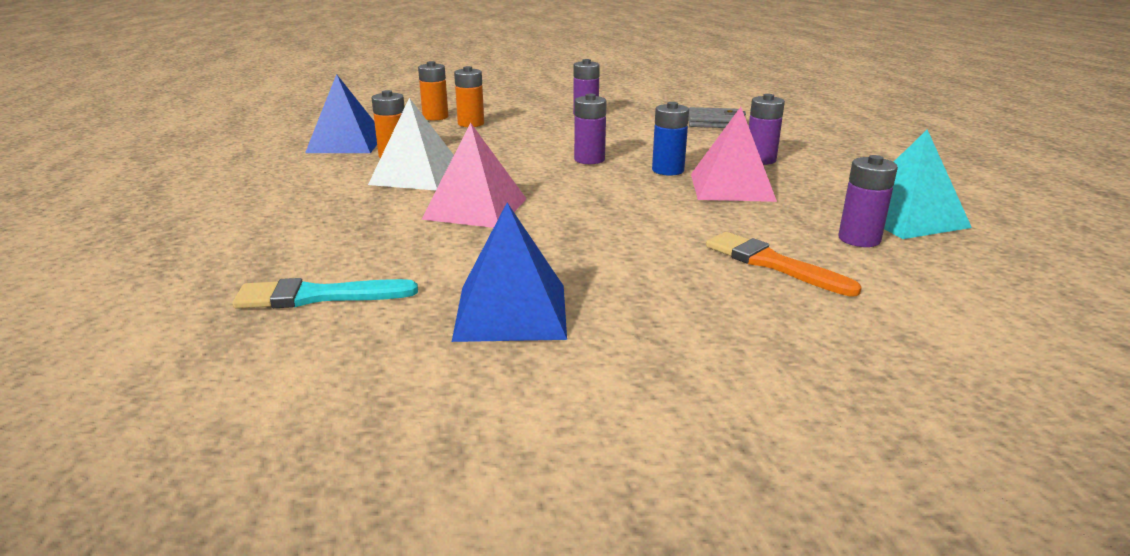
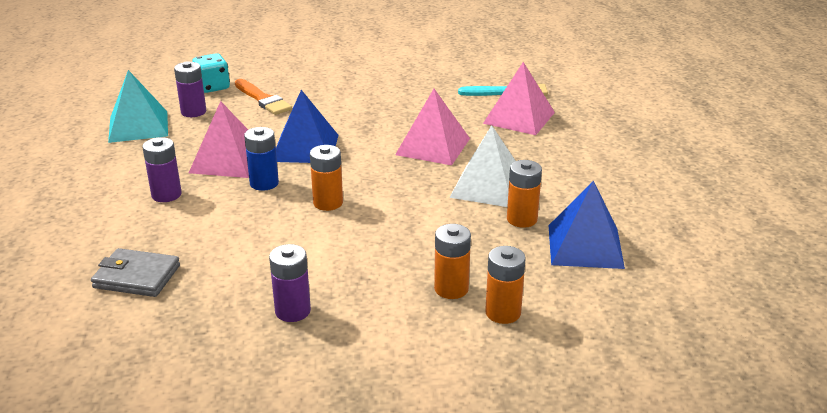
camera: 175 degrees left, 5 degrees up
(329, 250) = (519, 117): none -> pink pyramid
(511, 311) = (410, 82): blue pyramid -> blue pyramid (305, 148)
(589, 159) = (328, 203): purple battery -> orange battery
(893, 284) = (212, 87): none -> turquoise dice

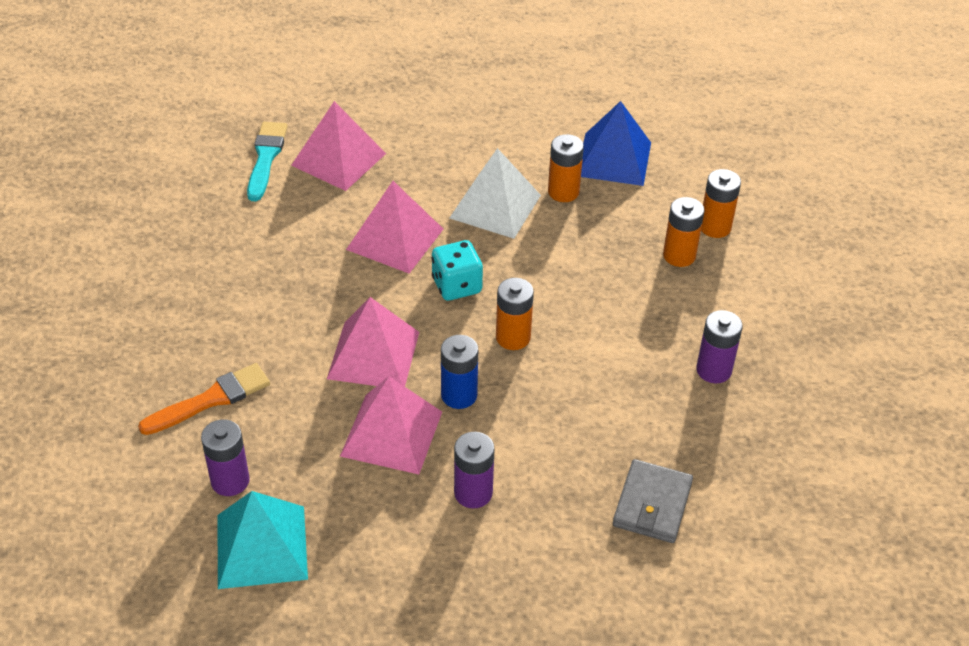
camera: 85 degrees left, 15 degrees up
(212, 87) = (145, 462): turquoise dice -> turquoise dice (456, 286)
(305, 148) = (373, 355): blue pyramid -> pink pyramid

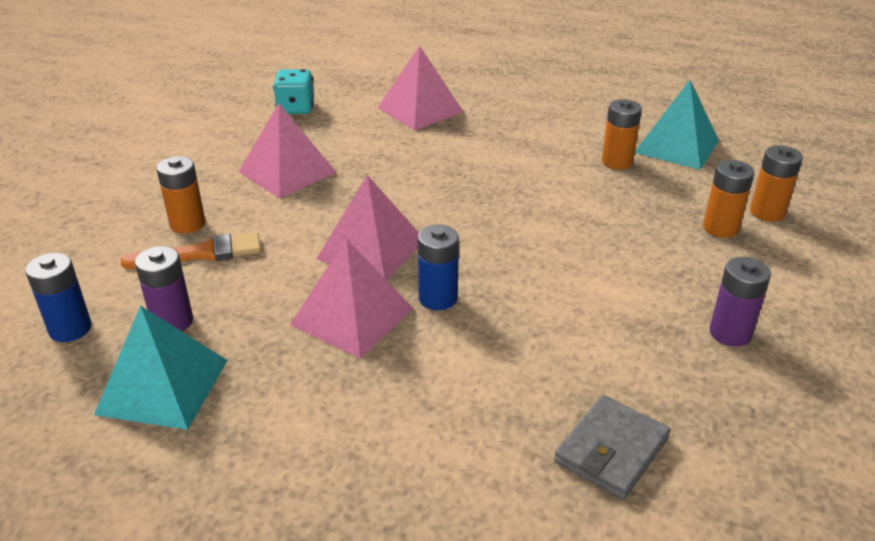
camera: 20 degrees right, 10 degrees down
(138, 513) = (70, 329): none -> blue battery
(266, 158) = (359, 100): turquoise brush -> none
(395, 239) = (440, 169): pink pyramid -> pink pyramid (287, 172)
(456, 286) = (480, 212): turquoise dice -> turquoise dice (296, 108)
(473, 493) = (408, 389): purple battery -> none
(495, 206) = (546, 161): white pyramid -> none
(513, 337) = (517, 262): orange battery -> orange battery (187, 224)
(614, 159) = (677, 146): blue pyramid -> turquoise pyramid

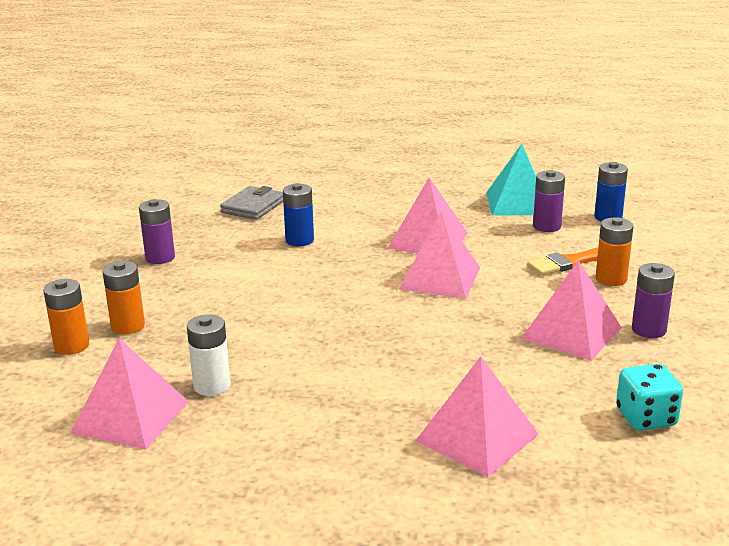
camera: 170 degrees right, 10 degrees down
(217, 167) = (649, 330): none -> purple battery
(438, 298) = (372, 255): blue battery -> blue battery (299, 240)
(617, 162) = (212, 386): orange battery -> white battery
(677, 146) = (130, 416): turquoise pyramid -> pink pyramid

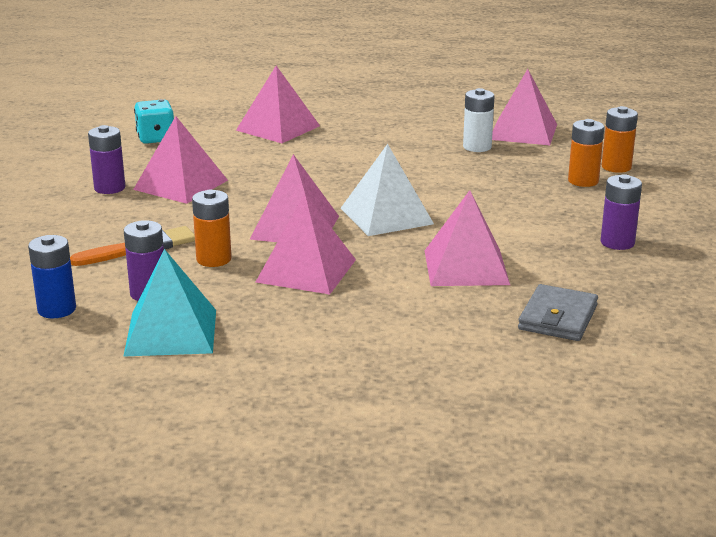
camera: 175 degrees right, 0 degrees up
(299, 240) = (466, 267): blue battery -> pink pyramid
(352, 288) = (386, 216): none -> white pyramid
(611, 279) = (112, 230): orange battery -> orange battery (214, 259)

